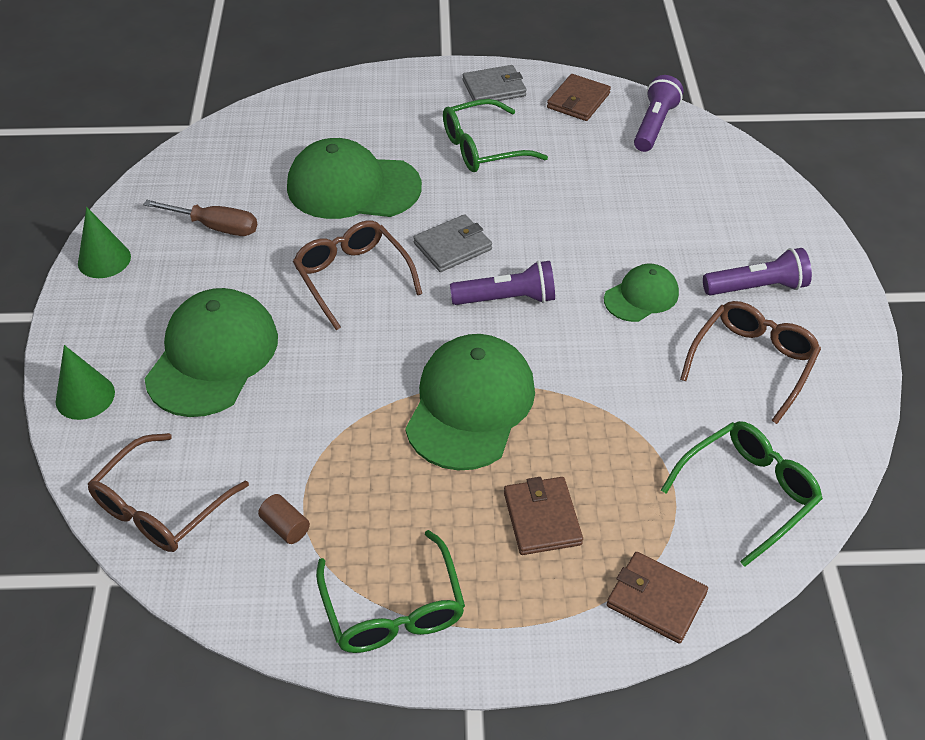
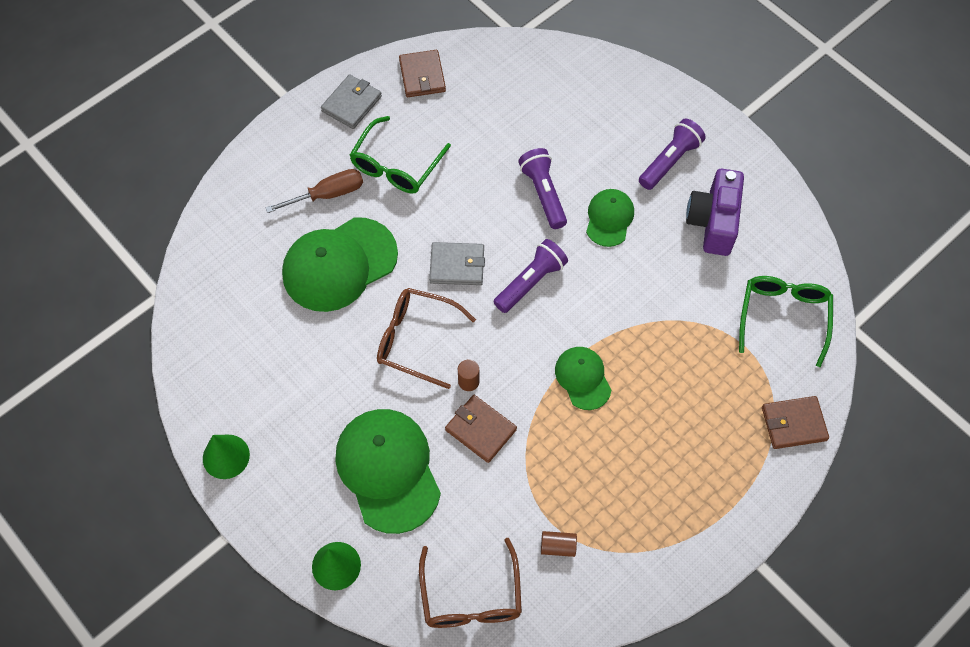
camera: 40 degrees left, 15 degrees up
(215, 227) = (276, 370): brown screwdriver -> brown screwdriver (327, 195)
(361, 337) = (468, 381): none -> brown cylinder
(393, 609) = (667, 545): green glasses -> none
(452, 246) = (457, 265): grey wallet -> grey wallet turned 75 degrees clockwise
(470, 405) = (583, 378): green cap -> green cap, size x0.54
(542, 518) = (692, 422): brown wallet -> brown wallet (481, 429)
(654, 125) = (493, 64): purple flashlight -> purple flashlight (543, 194)
(752, 363) = (713, 222): brown glasses -> purple camera

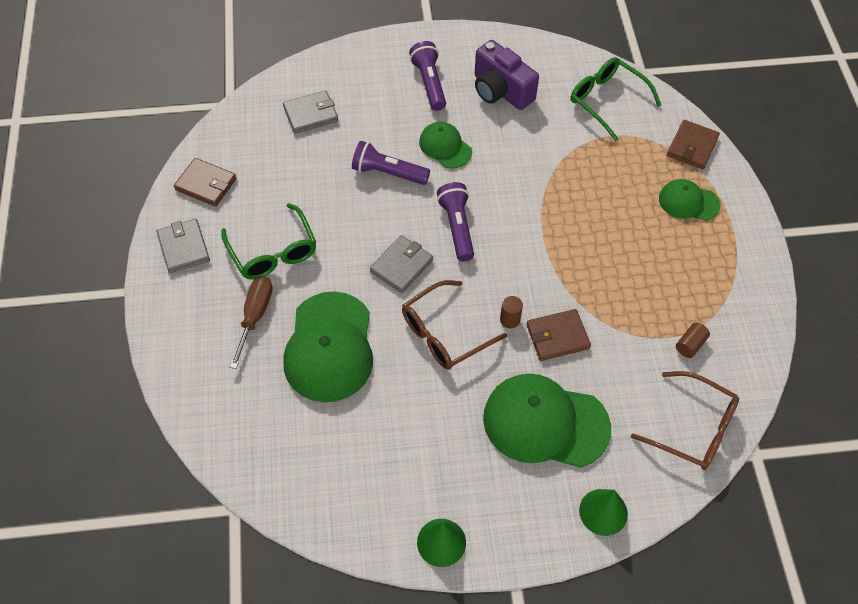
camera: 55 degrees left, 5 degrees down
(555, 97) = (311, 114): none -> grey wallet
(583, 378) = (564, 244): green cap -> green cap (688, 202)

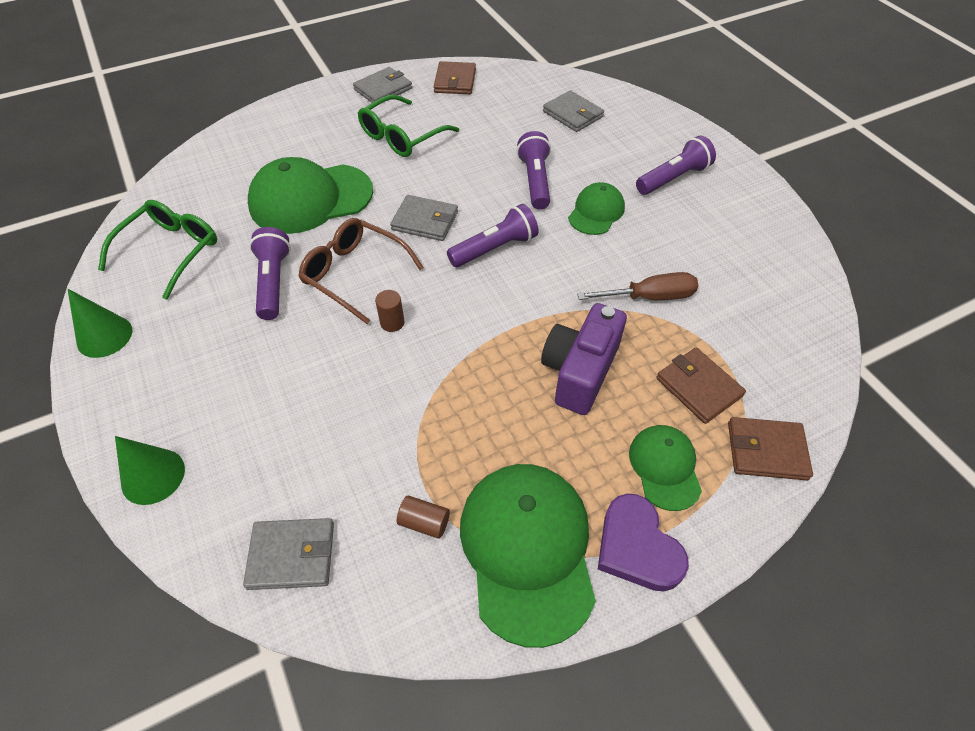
camera: 70 degrees right, 5 degrees down
(255, 317) = (328, 146): brown screwdriver -> brown screwdriver (649, 297)
(429, 397) = (273, 282): none -> purple flashlight
(500, 91) = (708, 235): purple camera -> purple camera (579, 372)
(545, 423) = (264, 389): green cap -> green cap (527, 550)
(557, 336) = (385, 372): brown wallet -> brown wallet (698, 387)
(607, 101) = (772, 335): green glasses -> green glasses (170, 251)
(693, 428) = (292, 555): brown glasses -> grey wallet
(737, 238) = (637, 547): none -> purple heart

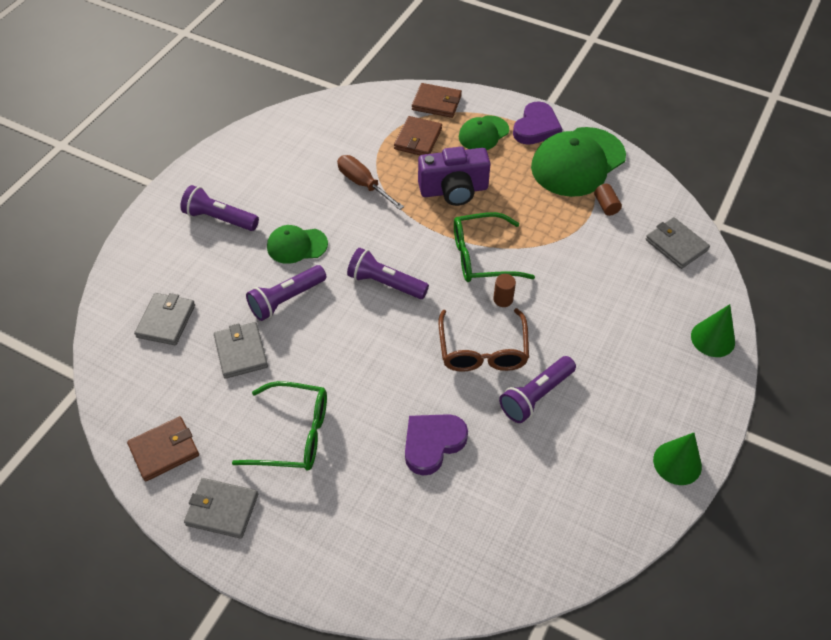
camera: 125 degrees left, 0 degrees up
(170, 251) = (575, 498): green glasses -> green glasses (482, 257)
(310, 199) = (432, 443): green cap -> purple heart
(425, 221) = (391, 343): grey wallet -> grey wallet (241, 352)
(766, 450) = (436, 103): brown wallet -> brown wallet turned 45 degrees counterclockwise

